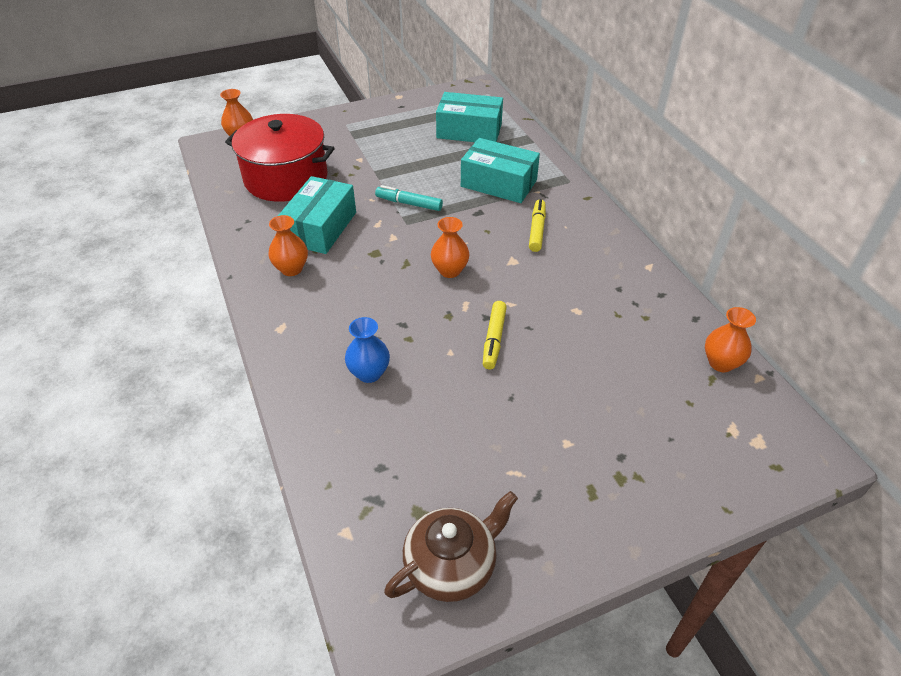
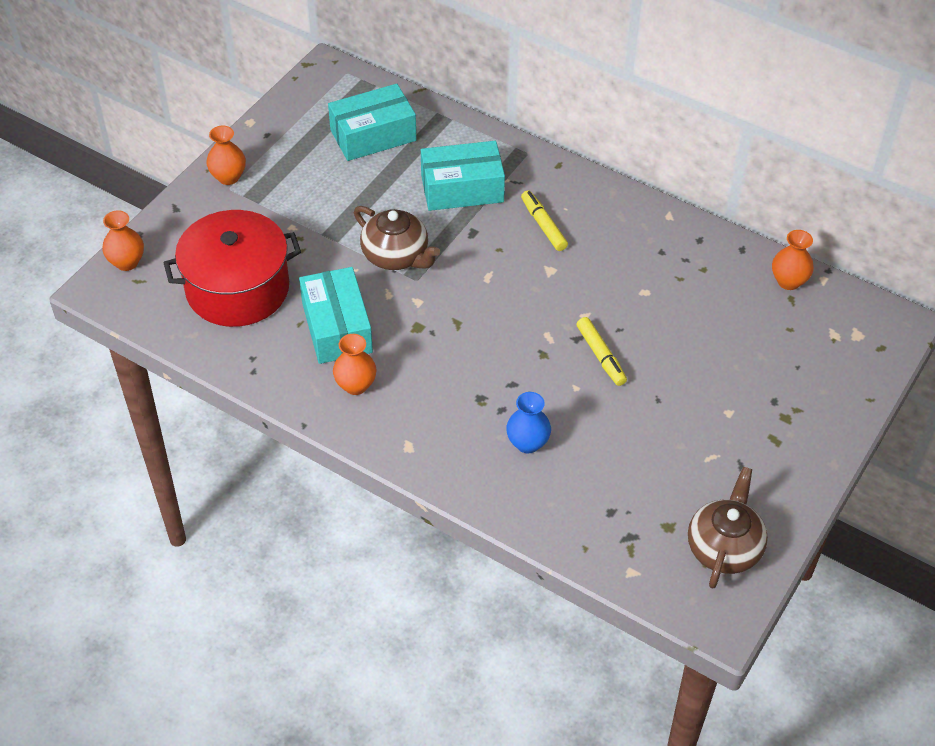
camera: 35 degrees left, 5 degrees up
(409, 203) = (396, 256): turquoise marker -> brown teapot
(450, 270) = (504, 309): orange vase -> orange vase (228, 177)

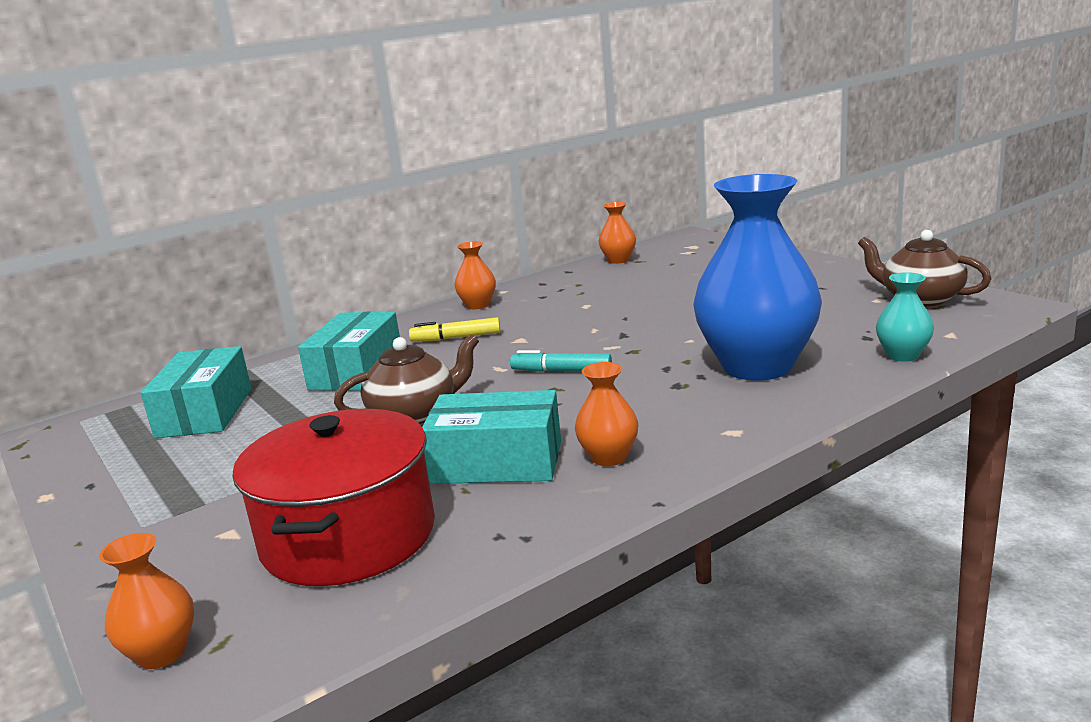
camera: 65 degrees left, 30 degrees down
(228, 177) = (120, 524): orange vase -> orange vase (478, 305)
(491, 318) = (561, 371): none -> turquoise marker
(527, 443) = (757, 366): blue vase -> blue vase, size x2.29
(573, 539) = (903, 355): none -> turquoise vase
(600, 356) = (654, 327): yellow marker -> none

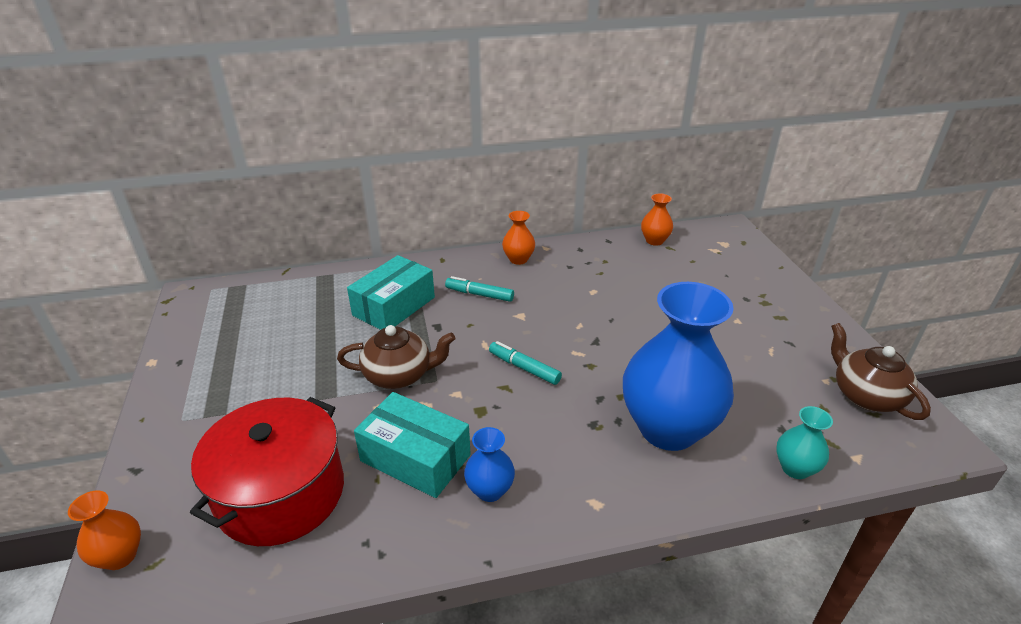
camera: 20 degrees right, 15 degrees up
(205, 412) = (281, 313): turquoise box -> none
(456, 338) = (479, 294): yellow marker -> turquoise marker
(609, 457) = (490, 490): orange vase -> blue vase

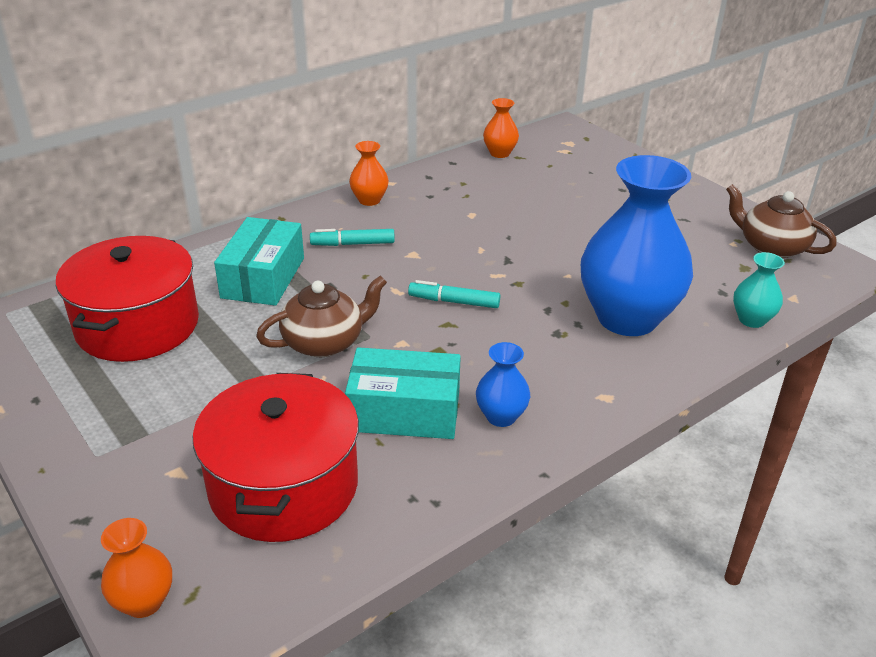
camera: 25 degrees left, 0 degrees up
(282, 322) = (138, 326): none -> red pot

